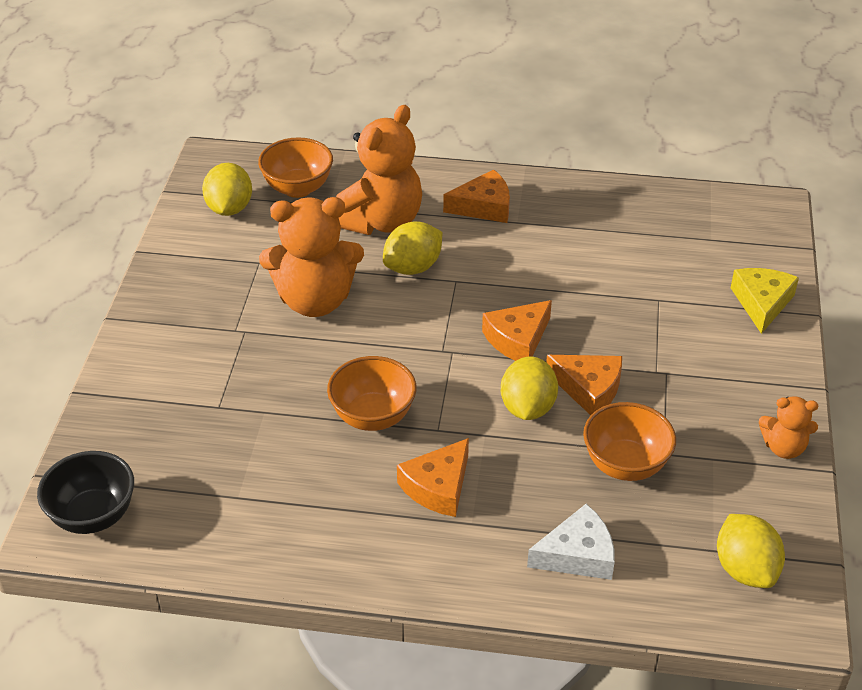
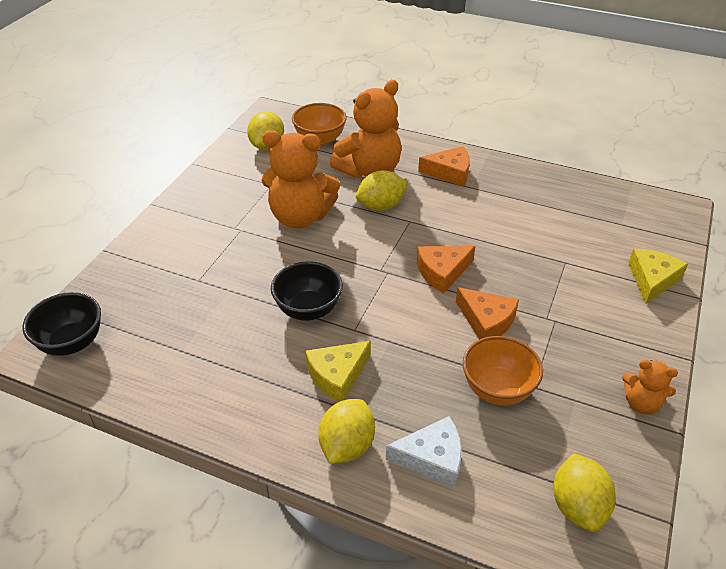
camera: 15 degrees right, 0 degrees up
(373, 416) = (308, 309): orange bowl -> black bowl
(438, 487) = (337, 375): orange cheese -> yellow cheese
(527, 408) = (431, 326): yellow lemon -> yellow lemon (347, 446)

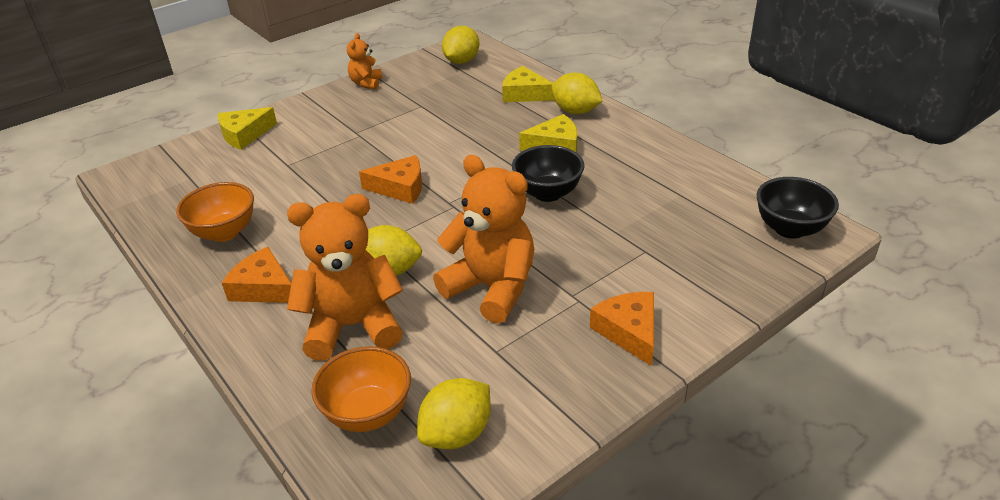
camera: 150 degrees left, 5 degrees down
(347, 446) = (575, 111): yellow lemon -> yellow lemon turned 75 degrees clockwise
(432, 458) = (524, 94): white cheese -> yellow cheese
(486, 321) = (407, 145): orange cheese -> orange cheese (629, 331)
(497, 389) = (447, 110): orange bowl -> orange bowl (224, 232)
(641, 403) = (366, 83): orange teddy bear -> orange teddy bear turned 135 degrees counterclockwise

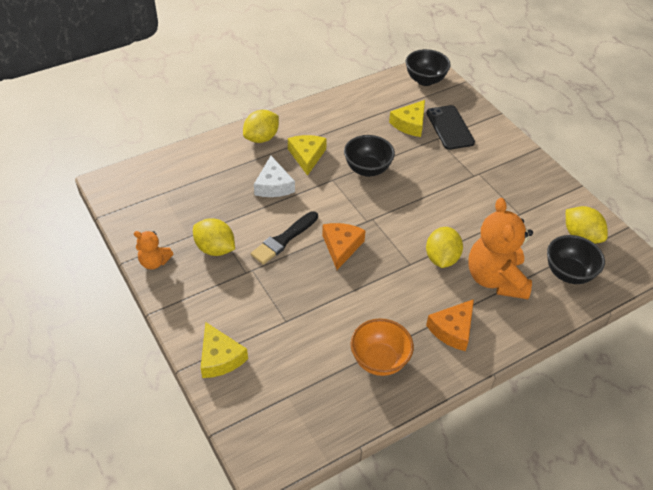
camera: 85 degrees left, 10 degrees up
(368, 413) = (568, 273): orange bowl -> black bowl
(407, 148) = (283, 239): none -> black brush
(461, 61) = (142, 192): yellow lemon -> yellow lemon (215, 249)
(491, 288) = (464, 209): orange teddy bear -> none
(494, 130) = (273, 185): none -> white cheese
(524, 94) = (222, 161): yellow cheese -> yellow cheese (410, 124)
(629, 331) = (506, 159): orange cheese -> none
(679, 263) = (449, 127): none -> black phone

